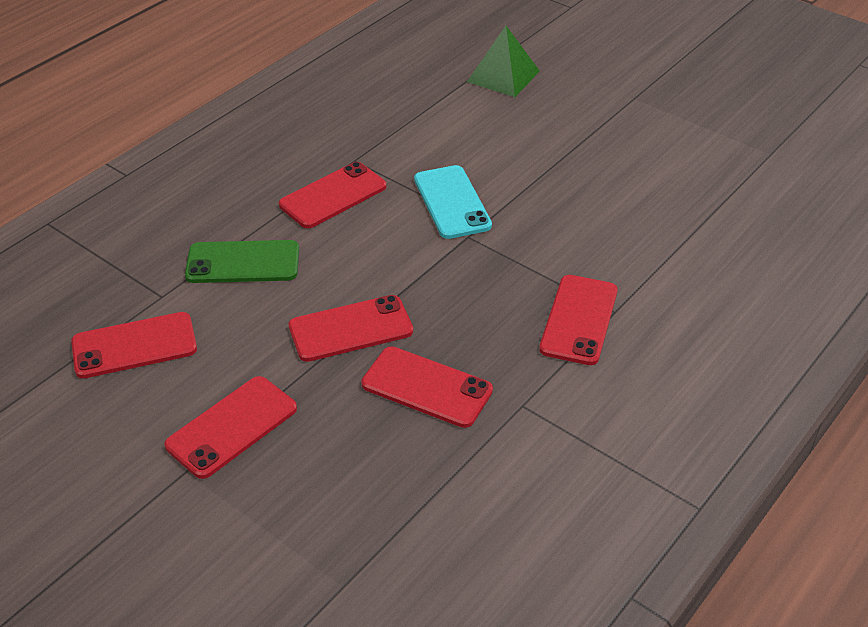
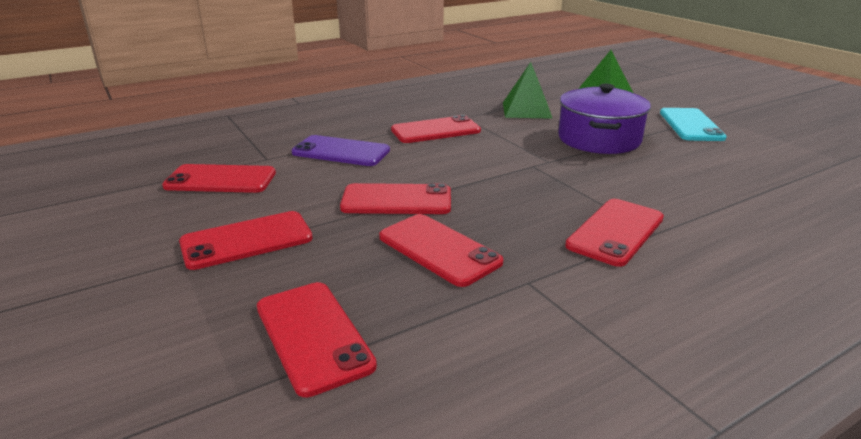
camera: 20 degrees right, 15 degrees down
(243, 262) = (341, 152): green phone -> purple phone
(369, 516) = (313, 335): none -> red phone
(422, 129) = (526, 110): none -> green pyramid
(452, 202) = (529, 146): turquoise phone -> turquoise phone (691, 125)
(523, 171) = (599, 139): none -> purple pot

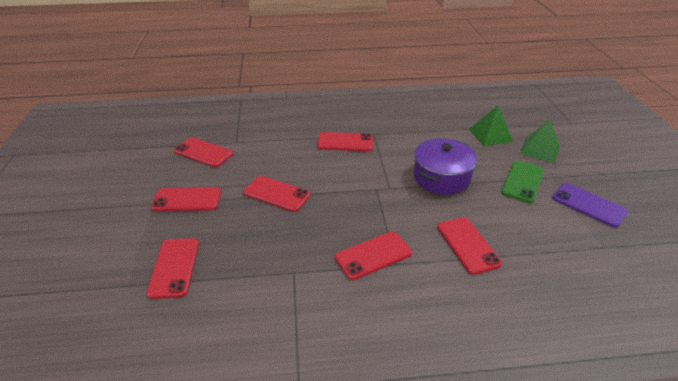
camera: 25 degrees right, 10 degrees up
(341, 152) = (277, 147): purple phone -> purple phone (588, 205)
(439, 249) = (269, 236): red phone -> red phone (467, 245)
(526, 110) = (420, 137): green pyramid -> green pyramid (539, 149)
(691, 125) = (522, 181): turquoise phone -> green phone

